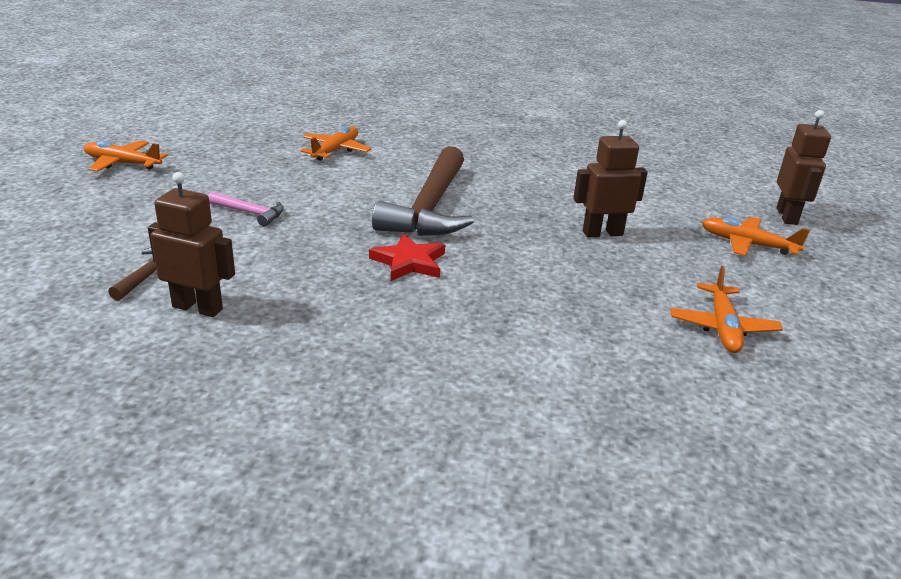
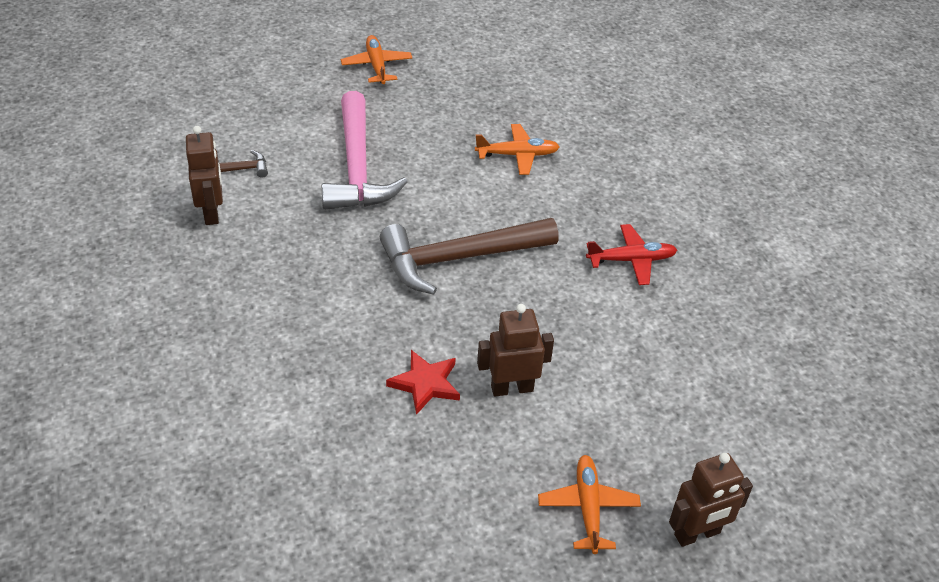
camera: 60 degrees right, 15 degrees up
(250, 213) = (357, 167): pink hammer -> pink hammer, size x2.27
(409, 262) = (353, 285): red star -> red star (425, 384)
(503, 153) = (631, 260): none -> red plane
(602, 233) = (512, 388): brown robot -> brown robot turned 60 degrees counterclockwise
(722, 327) = (397, 515): orange plane -> none

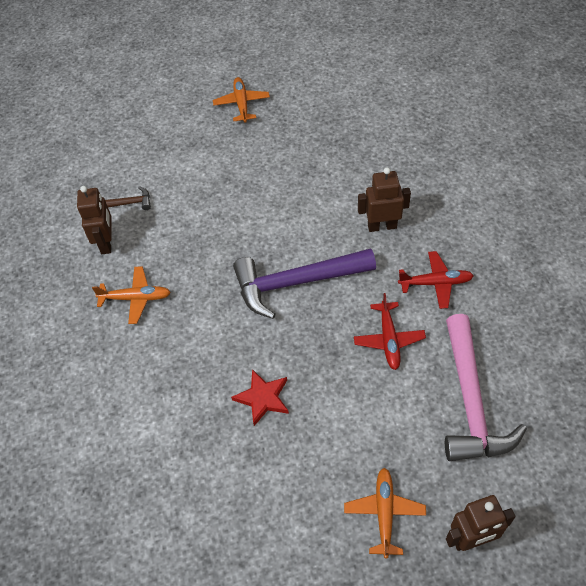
camera: 10 degrees right, 10 degrees up
(357, 167) = (221, 199): pink hammer -> pink hammer (471, 401)
(459, 258) = (296, 283): brown hammer -> purple hammer
(512, 388) = (330, 402): brown robot -> brown robot (382, 226)
(517, 155) = (349, 185): orange plane -> orange plane (135, 298)
(579, 320) = (388, 339): none -> red plane

